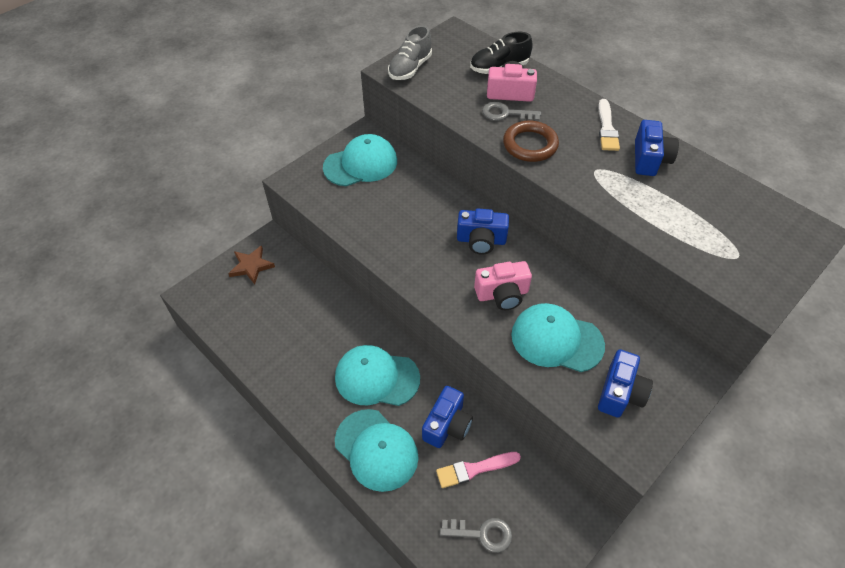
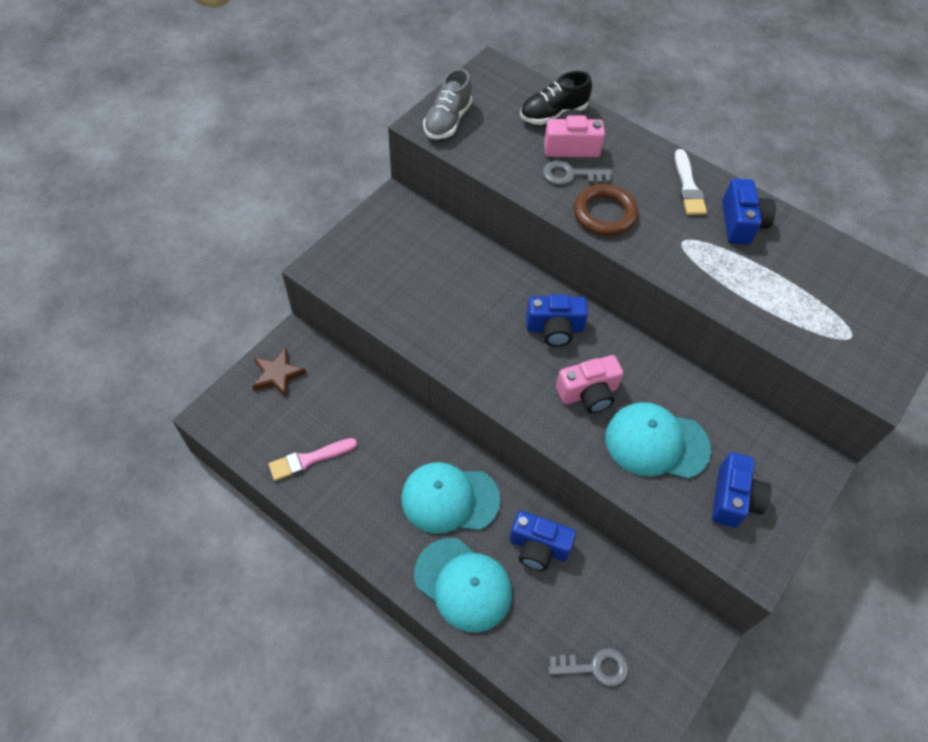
camera: 10 degrees left, 5 degrees up
(360, 164) = (397, 241): turquoise cap -> none
(447, 425) = (538, 547): blue camera -> blue camera turned 90 degrees clockwise
(474, 469) = (576, 595): pink brush -> pink brush (309, 459)

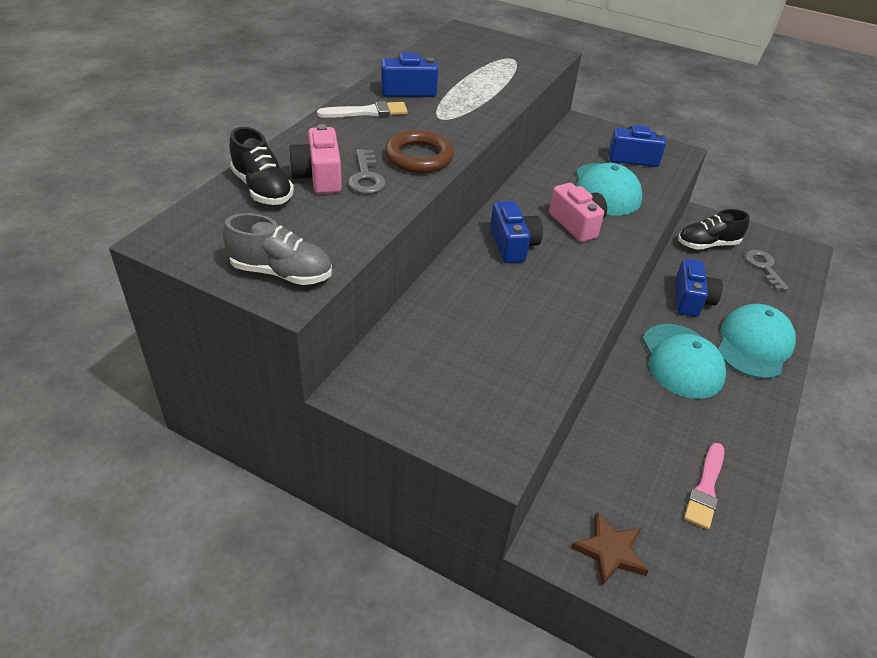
camera: 100 degrees left, 15 degrees down
(309, 459) = (705, 488): pink brush -> pink brush turned 60 degrees clockwise
(641, 613) = (707, 244): none -> black shoe

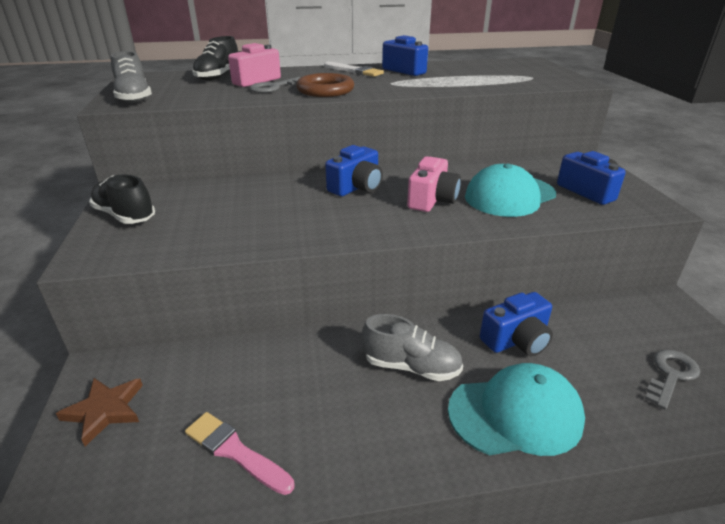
camera: 55 degrees right, 10 degrees down
(681, 361) = (411, 366): turquoise cap -> grey shoe
(705, 488) = (235, 451): pink brush -> pink brush turned 45 degrees clockwise
(707, 244) = (627, 320): black shoe -> black shoe (125, 216)

